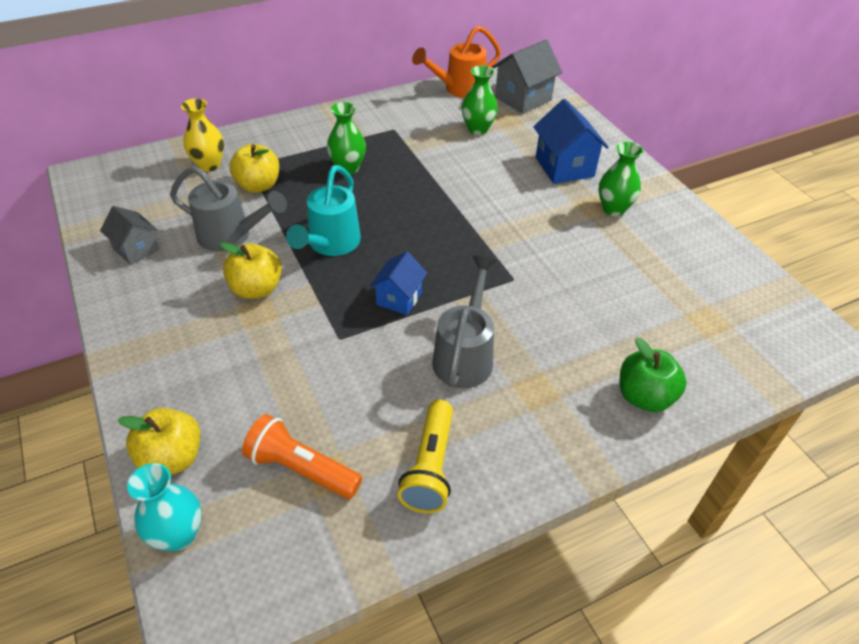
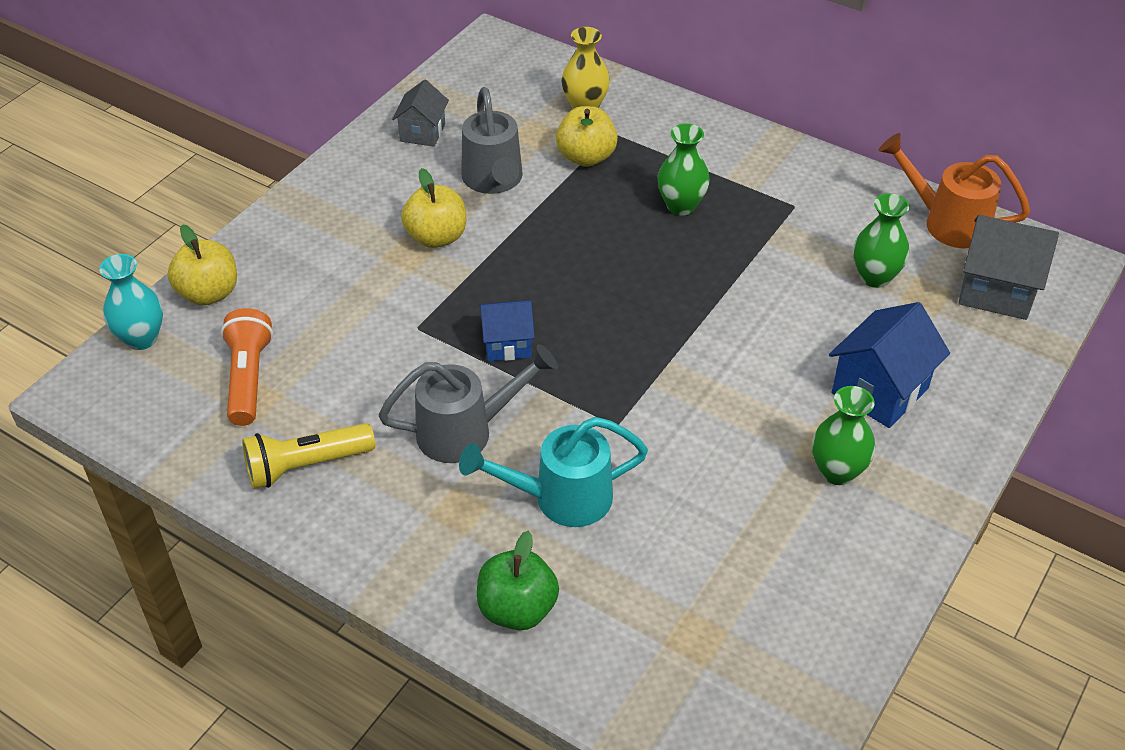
camera: 60 degrees right, 0 degrees up
(331, 244) = (544, 255): turquoise watering can -> turquoise watering can (561, 498)

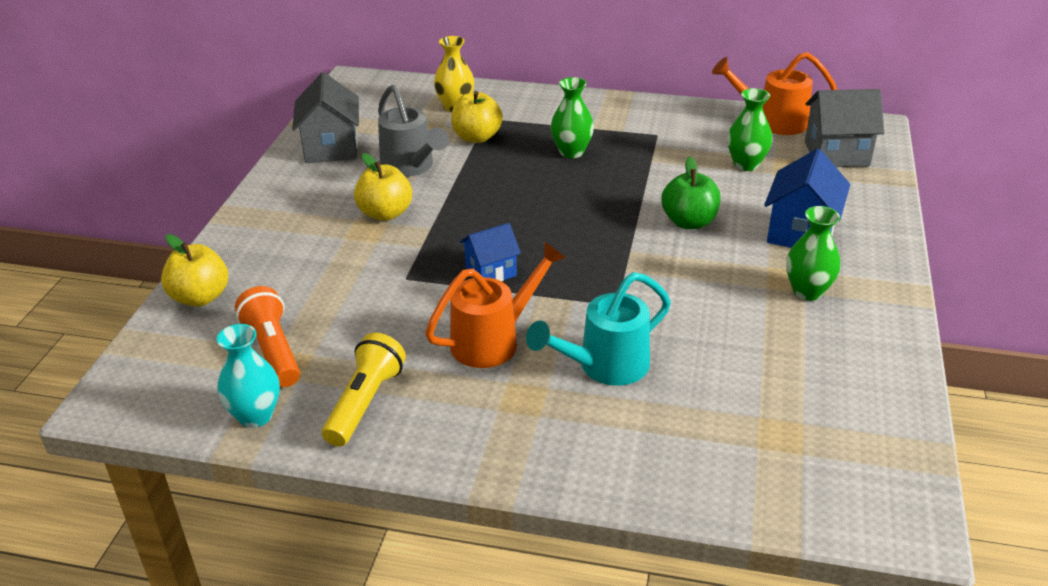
camera: 20 degrees left, 10 degrees down
(141, 338) = (152, 345): turquoise vase -> turquoise vase (255, 416)
(306, 466) = (365, 402): yellow flashlight -> yellow flashlight turned 150 degrees clockwise
(422, 133) = (331, 148): grey house -> grey house, size x1.59
(465, 431) = (493, 340): grey watering can -> orange watering can
(517, 609) = (620, 457): green apple -> green apple (689, 222)

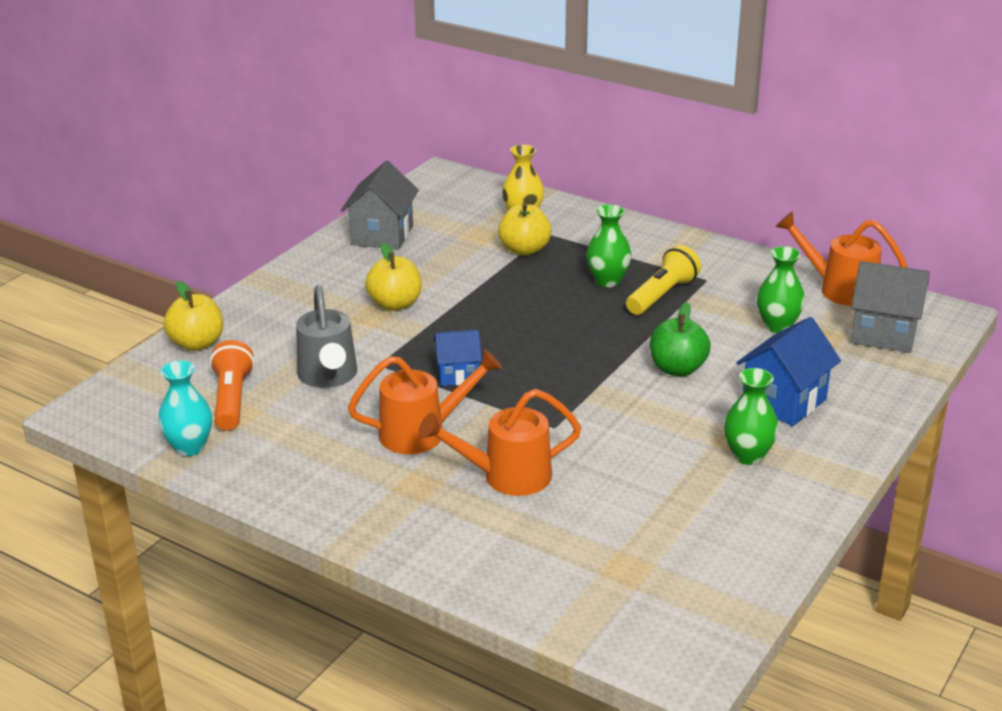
camera: 20 degrees right, 5 degrees down
(365, 402) = (283, 457): yellow flashlight -> yellow flashlight (662, 295)
(410, 167) = (444, 266): grey watering can -> grey watering can (328, 377)
(605, 366) = (506, 476): turquoise watering can -> orange watering can

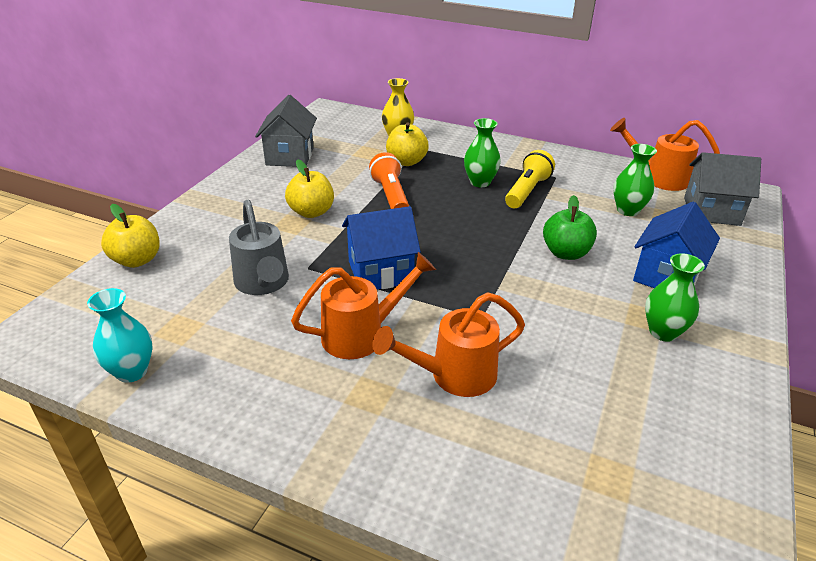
camera: 10 degrees left, 5 degrees up
(232, 399) = (173, 314): orange flashlight -> orange flashlight (390, 196)
(458, 374) = (380, 272): blue house -> blue house, size x1.59

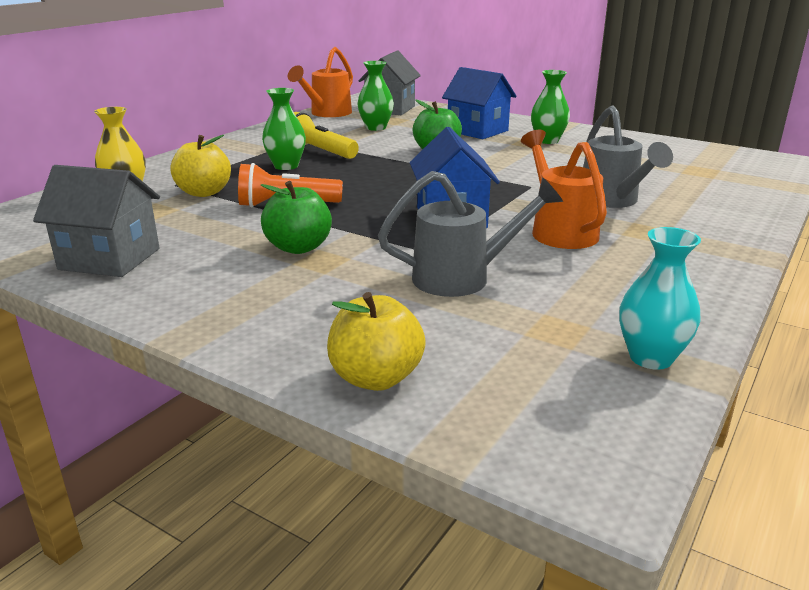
camera: 80 degrees left, 10 degrees down
(311, 212) = (298, 247): yellow apple -> green apple
(454, 375) = (612, 201): orange watering can -> grey watering can

